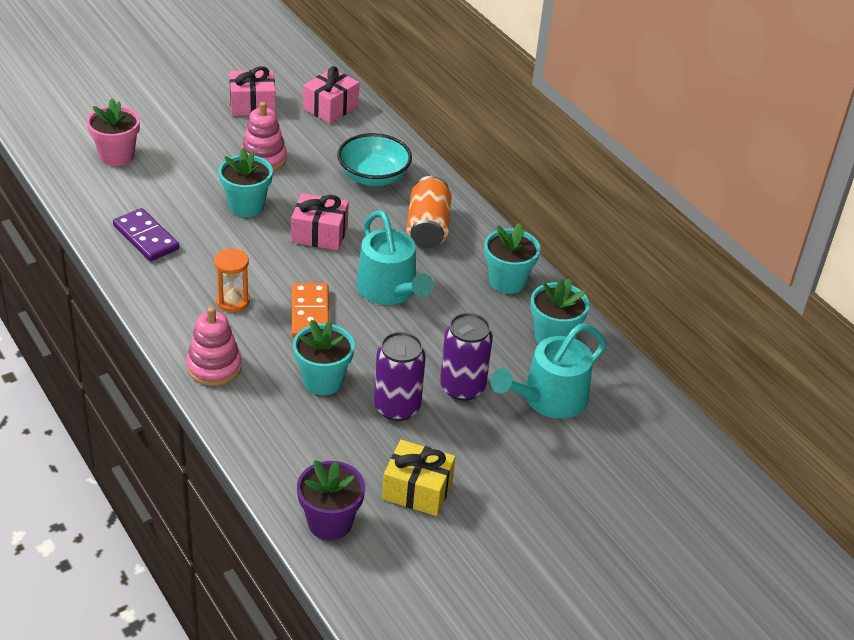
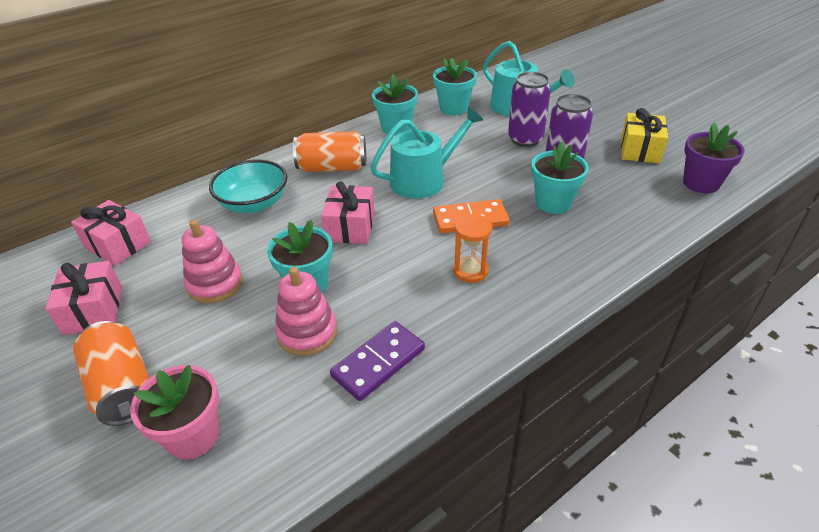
camera: 90 degrees left, 0 degrees up
(170, 125) = (122, 387): none -> orange can
(214, 367) = (570, 269): pink stacking toy -> pink stacking toy (307, 333)

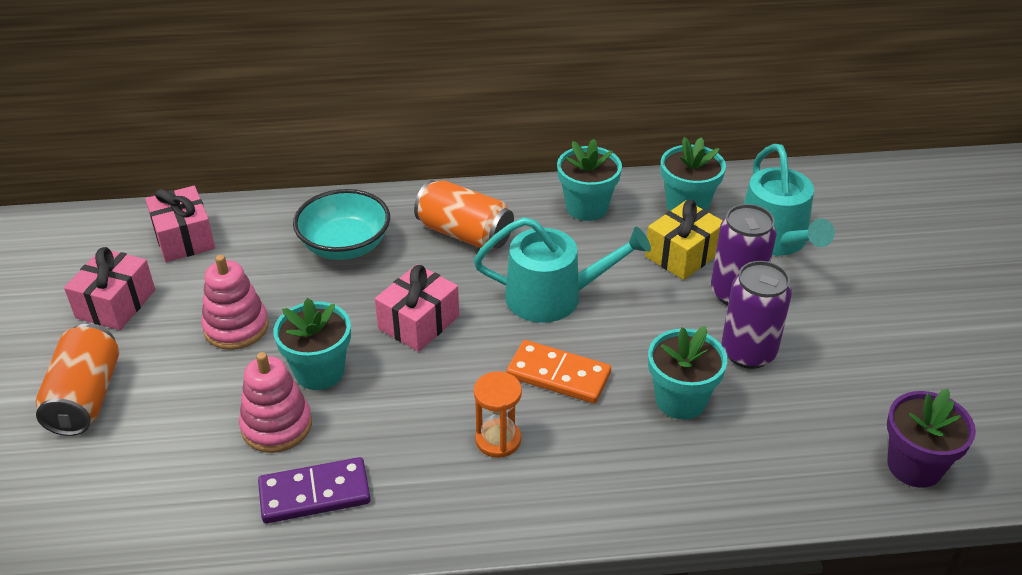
camera: 30 degrees right, 0 degrees up
(193, 436) = (106, 476): pink flower pot -> none
(640, 150) = (881, 378): yellow gift -> yellow gift (682, 254)

